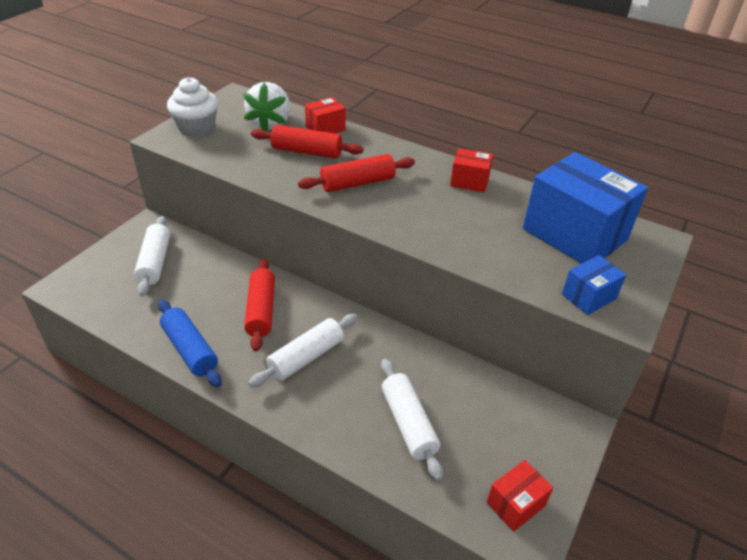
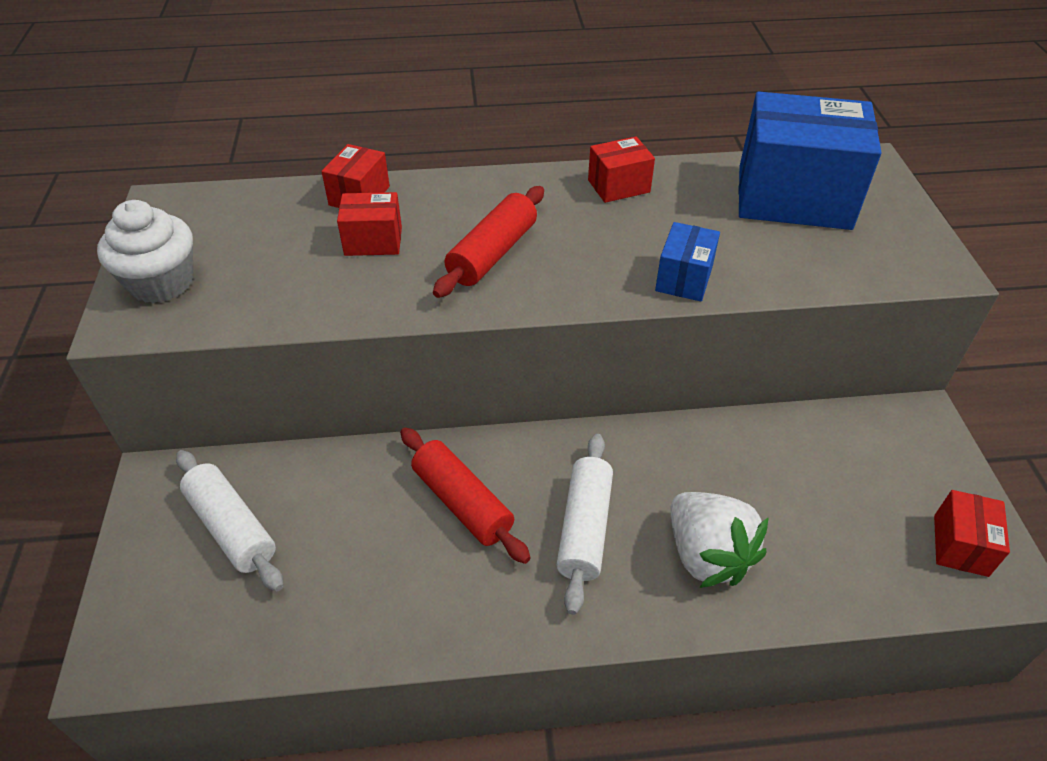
camera: 35 degrees left, 5 degrees up
(190, 349) = (427, 620): blue rolling pin -> none
(270, 123) = (271, 223): white strawberry -> white strawberry (707, 555)
(307, 151) = (373, 241): red rolling pin -> red box
(408, 423) = (777, 531): white rolling pin -> none
(588, 296) = (886, 263): blue box -> blue box (684, 278)

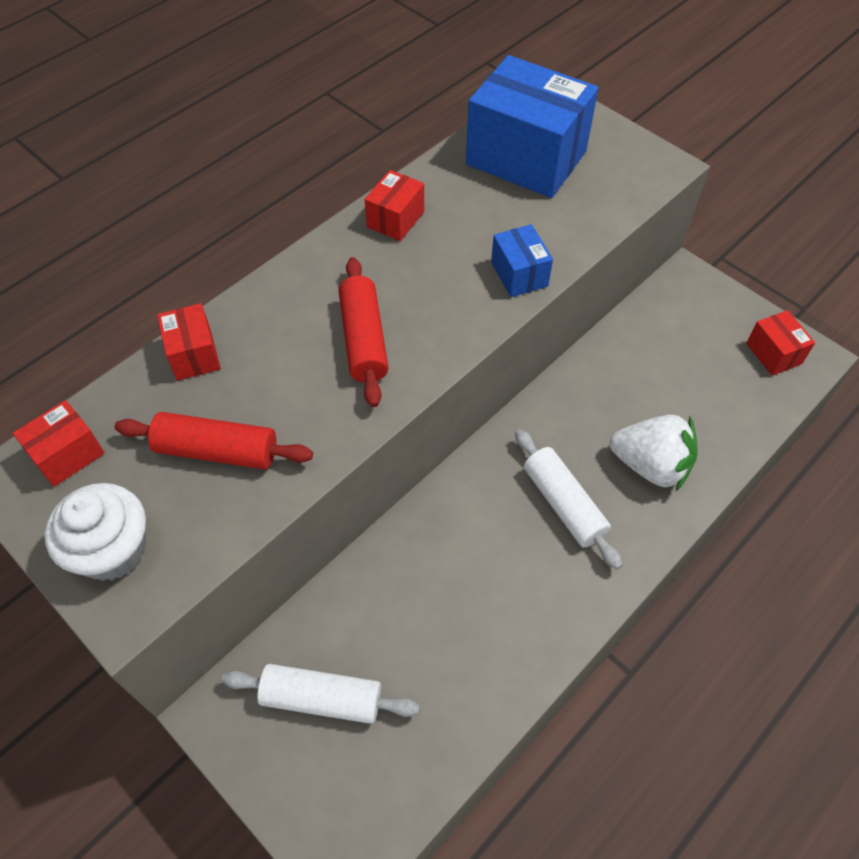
camera: 40 degrees left, 10 degrees up
(373, 241) = (256, 389): red box -> red box (68, 455)
(463, 502) = (468, 548): red rolling pin -> red rolling pin (217, 450)
(793, 197) = (526, 158): blue box -> blue box turned 60 degrees clockwise

